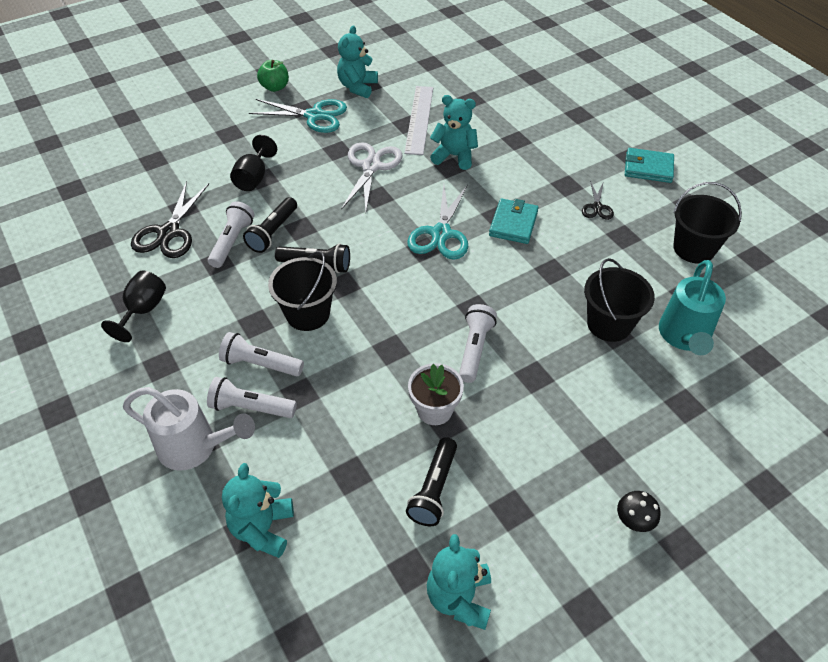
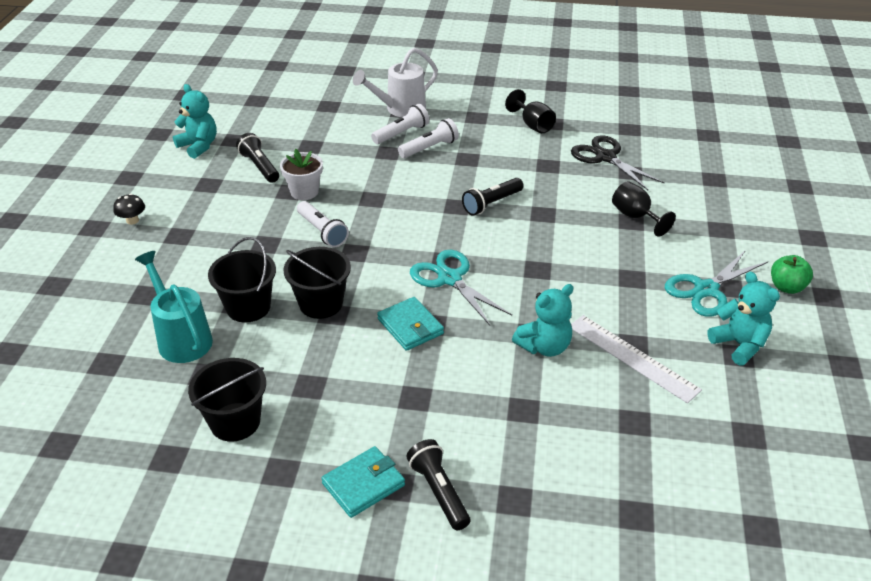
camera: 130 degrees right, 10 degrees down
(232, 242) = (563, 178): white flashlight -> none
(263, 528) = (322, 110): turquoise teddy bear -> none
(273, 232) = (552, 199): black flashlight -> black flashlight (439, 492)
(307, 314) = (448, 181): black bucket -> black bucket (321, 303)
(371, 167) = (584, 286): white scissors -> none
(597, 207) = (362, 396): black scissors -> none

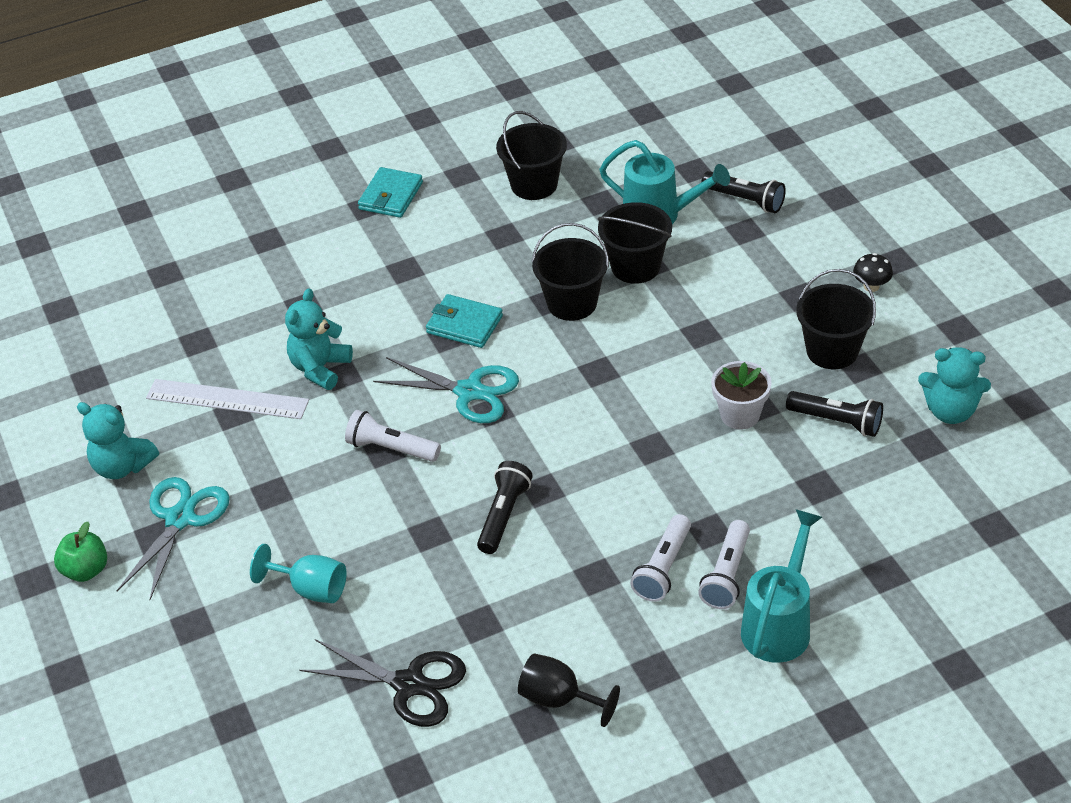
camera: 150 degrees right, 5 degrees up
(209, 198) = (832, 351): none -> black bucket
(322, 231) = (659, 376): white flashlight -> white flashlight (391, 448)
(400, 109) = (779, 624): white watering can -> turquoise watering can
(439, 492) = (329, 218): black flashlight -> black flashlight (745, 200)
(635, 217) = (310, 589): black goblet -> turquoise goblet

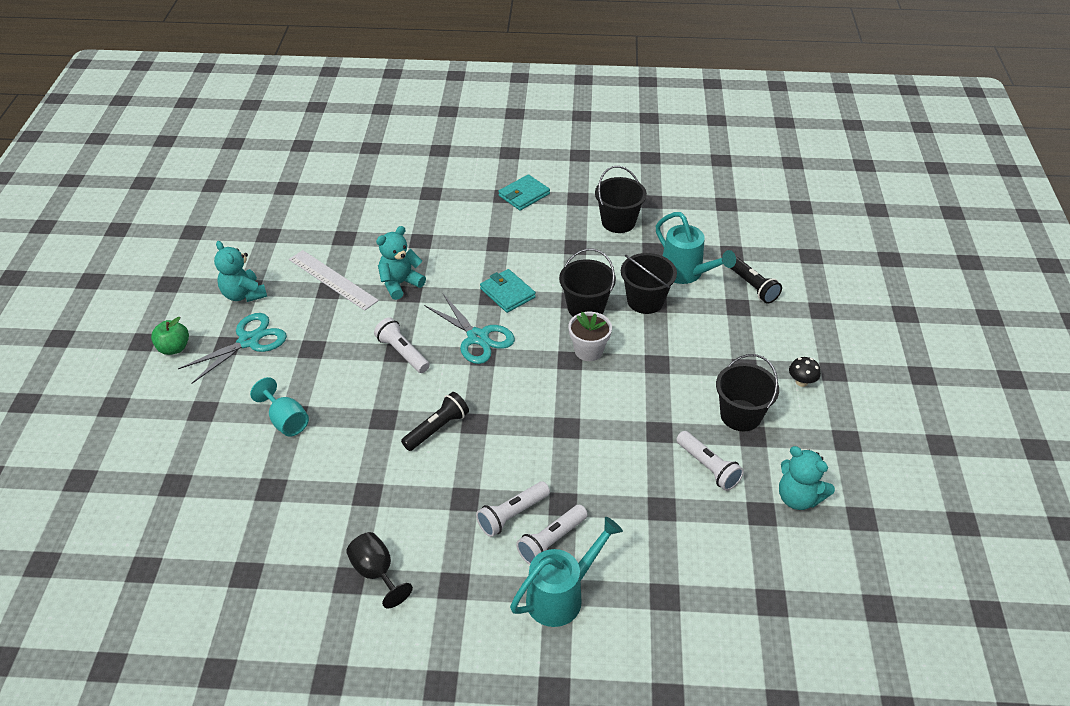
camera: 25 degrees right, 0 degrees up
(409, 684) = (293, 513): black scissors -> none
(740, 415) = (642, 432): white flower pot -> white flower pot (588, 351)
(836, 421) = (708, 467): black flashlight -> white flashlight

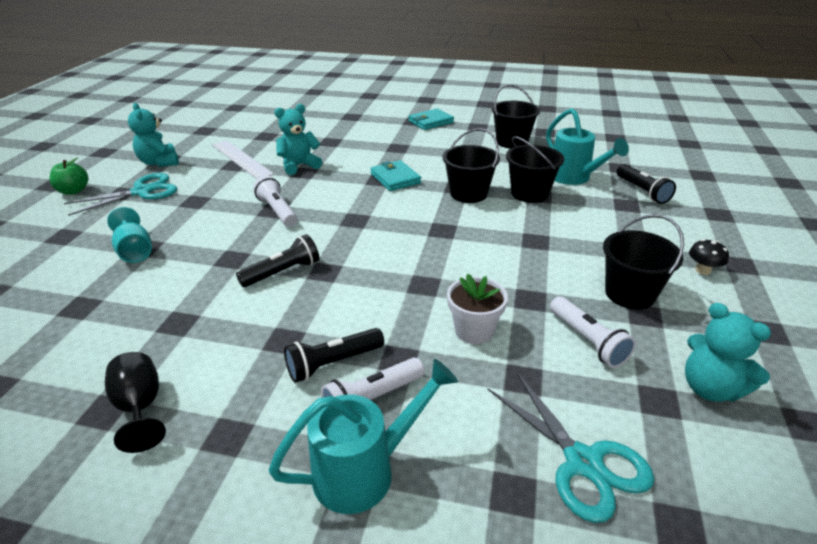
camera: 10 degrees right, 10 degrees down
(477, 337) = (355, 206): turquoise scissors -> turquoise scissors (583, 462)
(512, 515) = (333, 363): white flashlight -> black flashlight
(588, 351) = (464, 225): white flower pot -> white flower pot (474, 331)

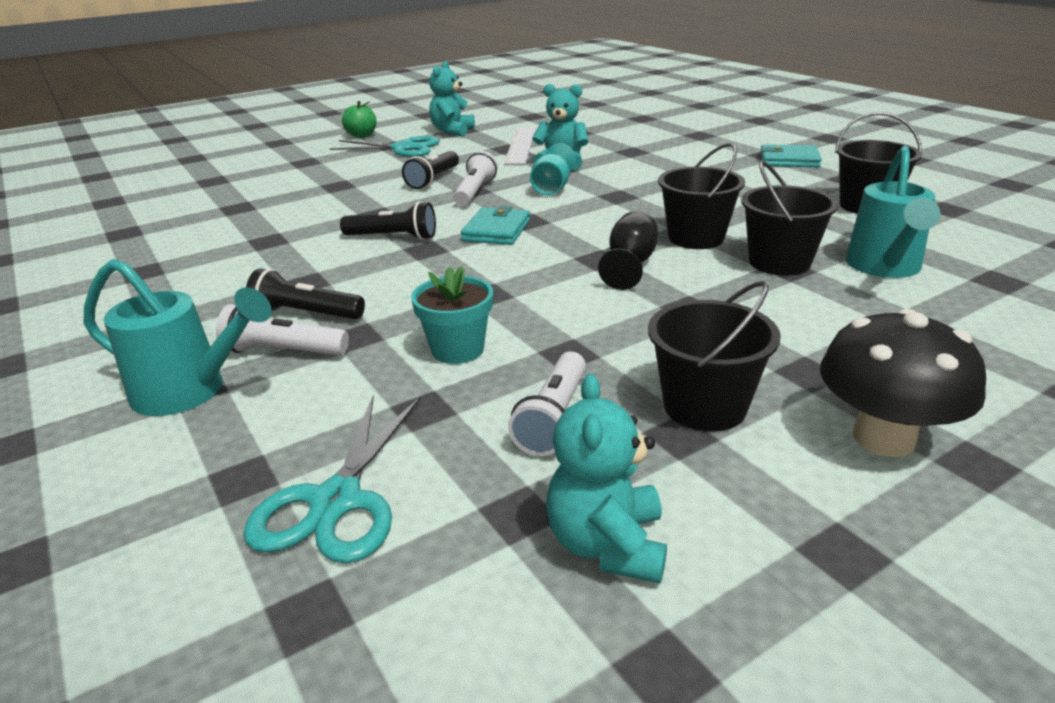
camera: 45 degrees right, 5 degrees down
(135, 251) = (327, 186): turquoise goblet -> turquoise goblet (552, 188)
(140, 407) = (160, 279): black goblet -> black goblet (630, 265)
(395, 178) = (638, 200): turquoise wallet -> turquoise wallet (496, 231)
(474, 331) = (457, 349): white flower pot -> turquoise flower pot
(642, 191) = (978, 318): black flashlight -> black flashlight (433, 179)
(703, 270) = (883, 438): black mushroom -> black mushroom, size x2.10

